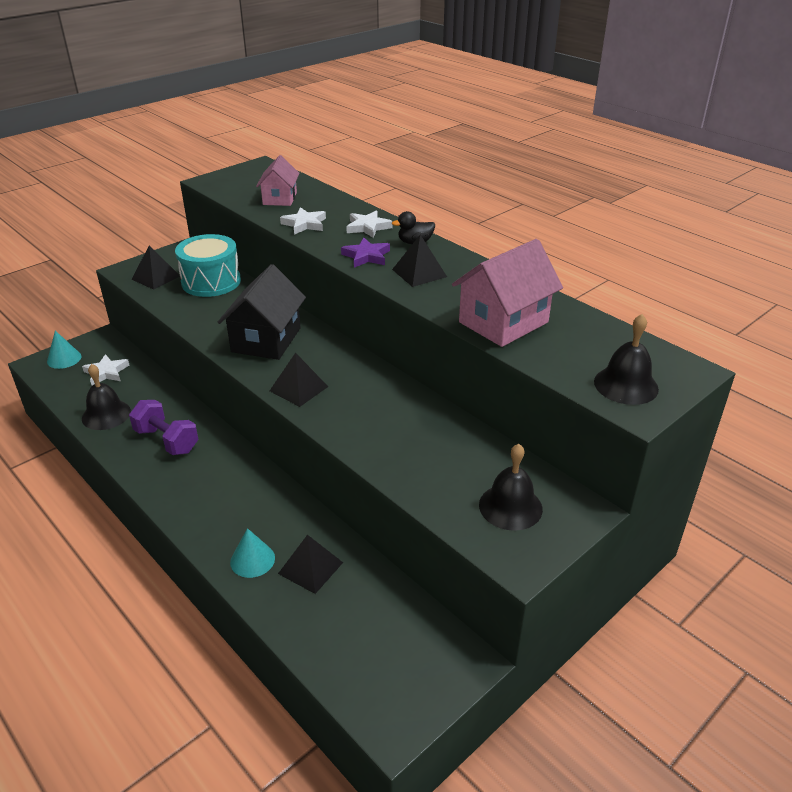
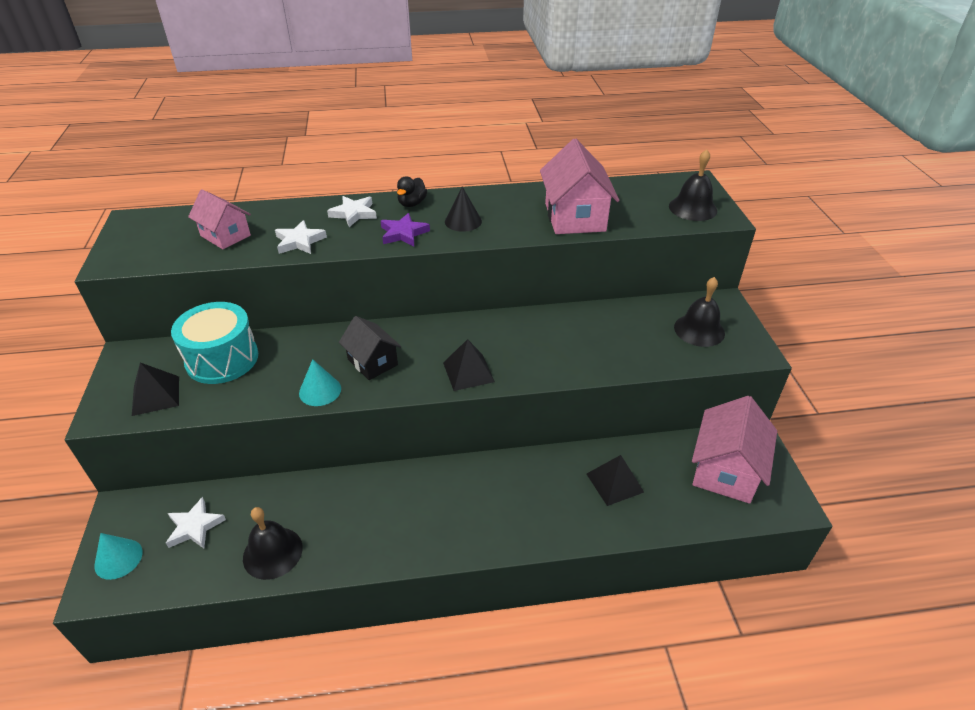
camera: 55 degrees left, 5 degrees up
(167, 440) = (367, 516): purple dumbbell -> none
(252, 560) = (580, 516): turquoise cone -> turquoise cone (320, 390)
(266, 340) = (372, 362): black house -> black house, size x0.62
(397, 649) = (725, 470): none -> pink house
(419, 273) = (463, 221): black pyramid -> black cone

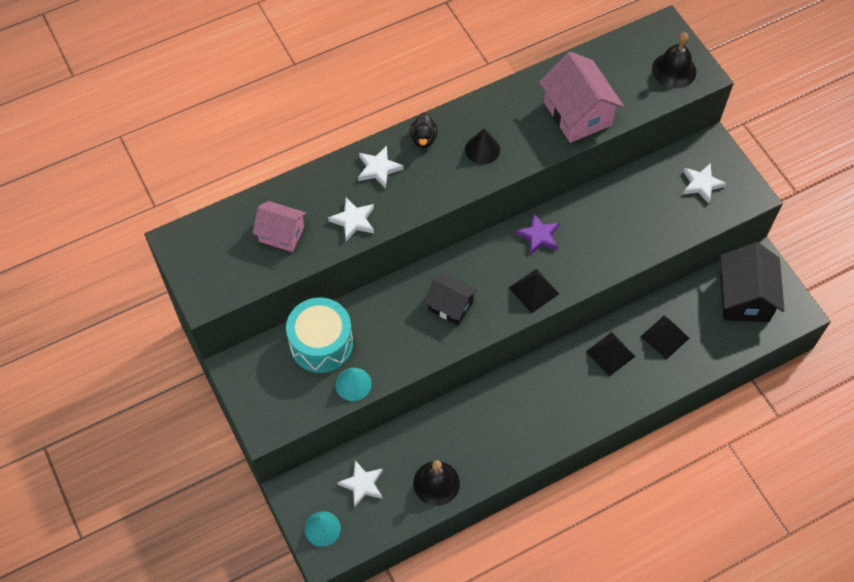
camera: 20 degrees left, 20 degrees up
(156, 395) = (293, 397): black pyramid -> black pyramid (610, 353)
(320, 390) = (425, 348): turquoise cone -> turquoise cone (353, 384)
(403, 233) = (439, 182): purple star -> purple star (539, 236)
(699, 330) = (701, 184): black bell -> white star
(725, 470) = (744, 297): pink house -> black house

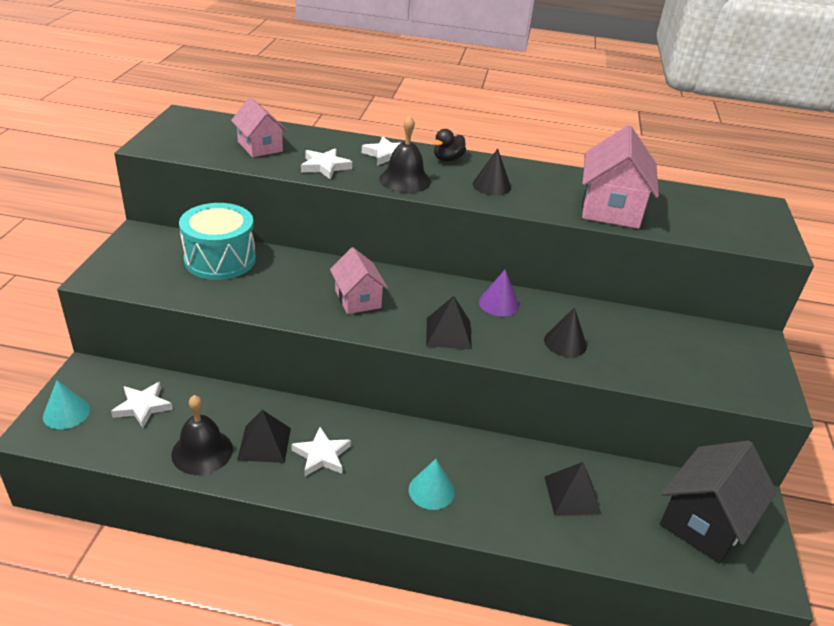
camera: 35 degrees right, 25 degrees down
(353, 384) = (205, 295): turquoise cone -> turquoise cone (431, 490)
(450, 306) = (358, 299): black house -> pink house
(539, 236) = (498, 303): purple star -> purple cone
(606, 241) = (565, 342): none -> black cone
(610, 353) = (495, 469): black pyramid -> black pyramid (264, 444)
(674, 70) = (747, 229): black bell -> black bell (405, 180)
(701, 184) = (718, 360): white star -> white star (321, 455)

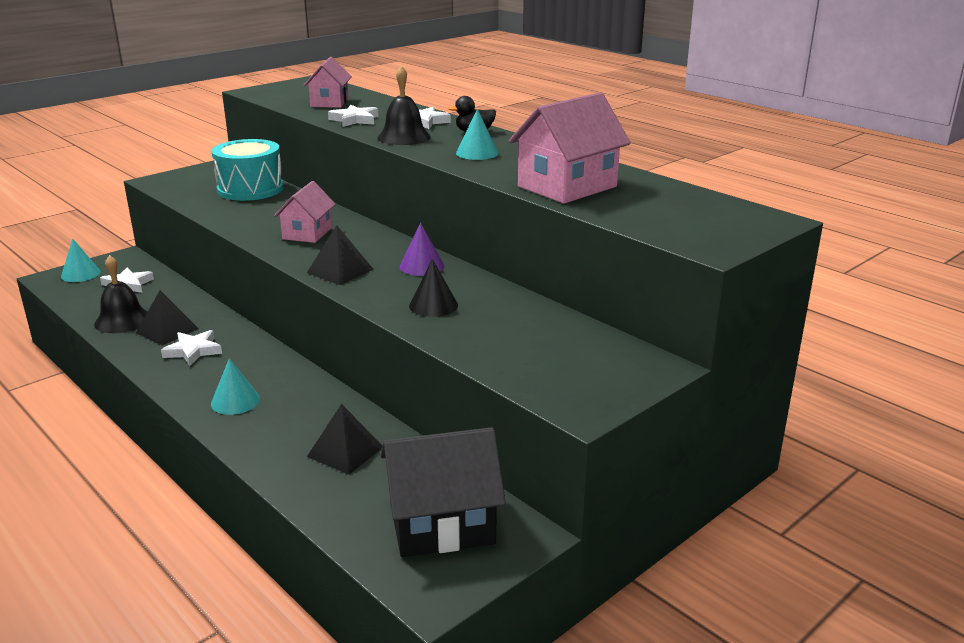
camera: 40 degrees right, 10 degrees down
(491, 185) = (477, 153): black cone -> turquoise cone

